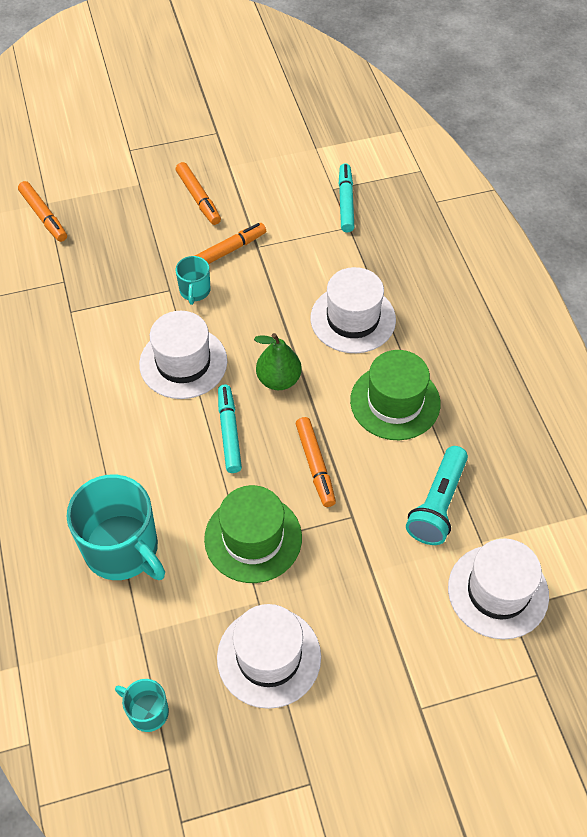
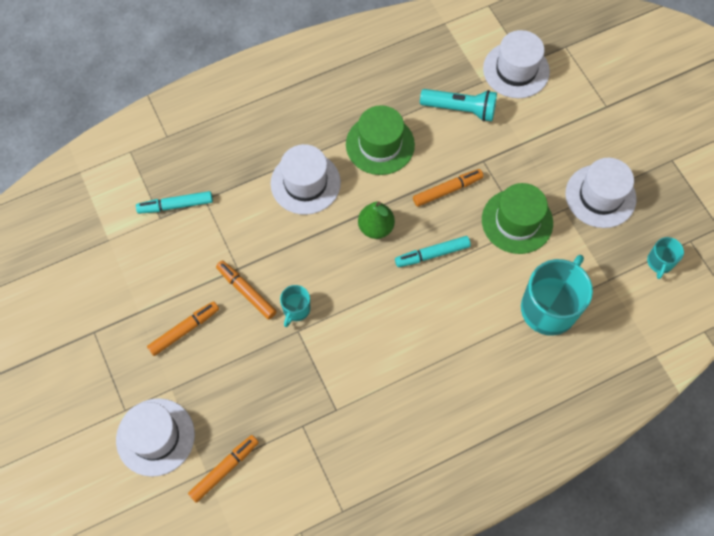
camera: 100 degrees left, 10 degrees up
(183, 362) = (373, 302): white hat -> white hat (155, 437)
(194, 291) = (296, 309): turquoise mug -> turquoise mug turned 120 degrees clockwise

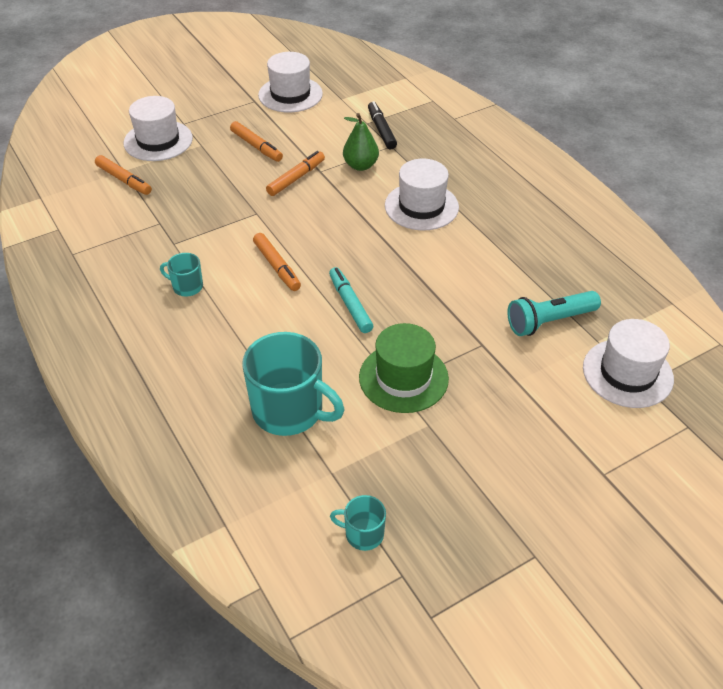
camera: 85 degrees right, 20 degrees down
(175, 205) = (381, 130): turquoise marker -> black marker
(296, 309) = (279, 210): turquoise mug -> turquoise mug (187, 286)
(376, 227) = (377, 259): green pear -> green pear (360, 165)
(380, 144) = (481, 257): green hat -> none
(447, 190) = (434, 314): orange marker -> orange marker (277, 266)
(460, 109) = (549, 321): turquoise flashlight -> turquoise flashlight turned 60 degrees clockwise
(600, 196) = (455, 465): white hat -> white hat (290, 94)

